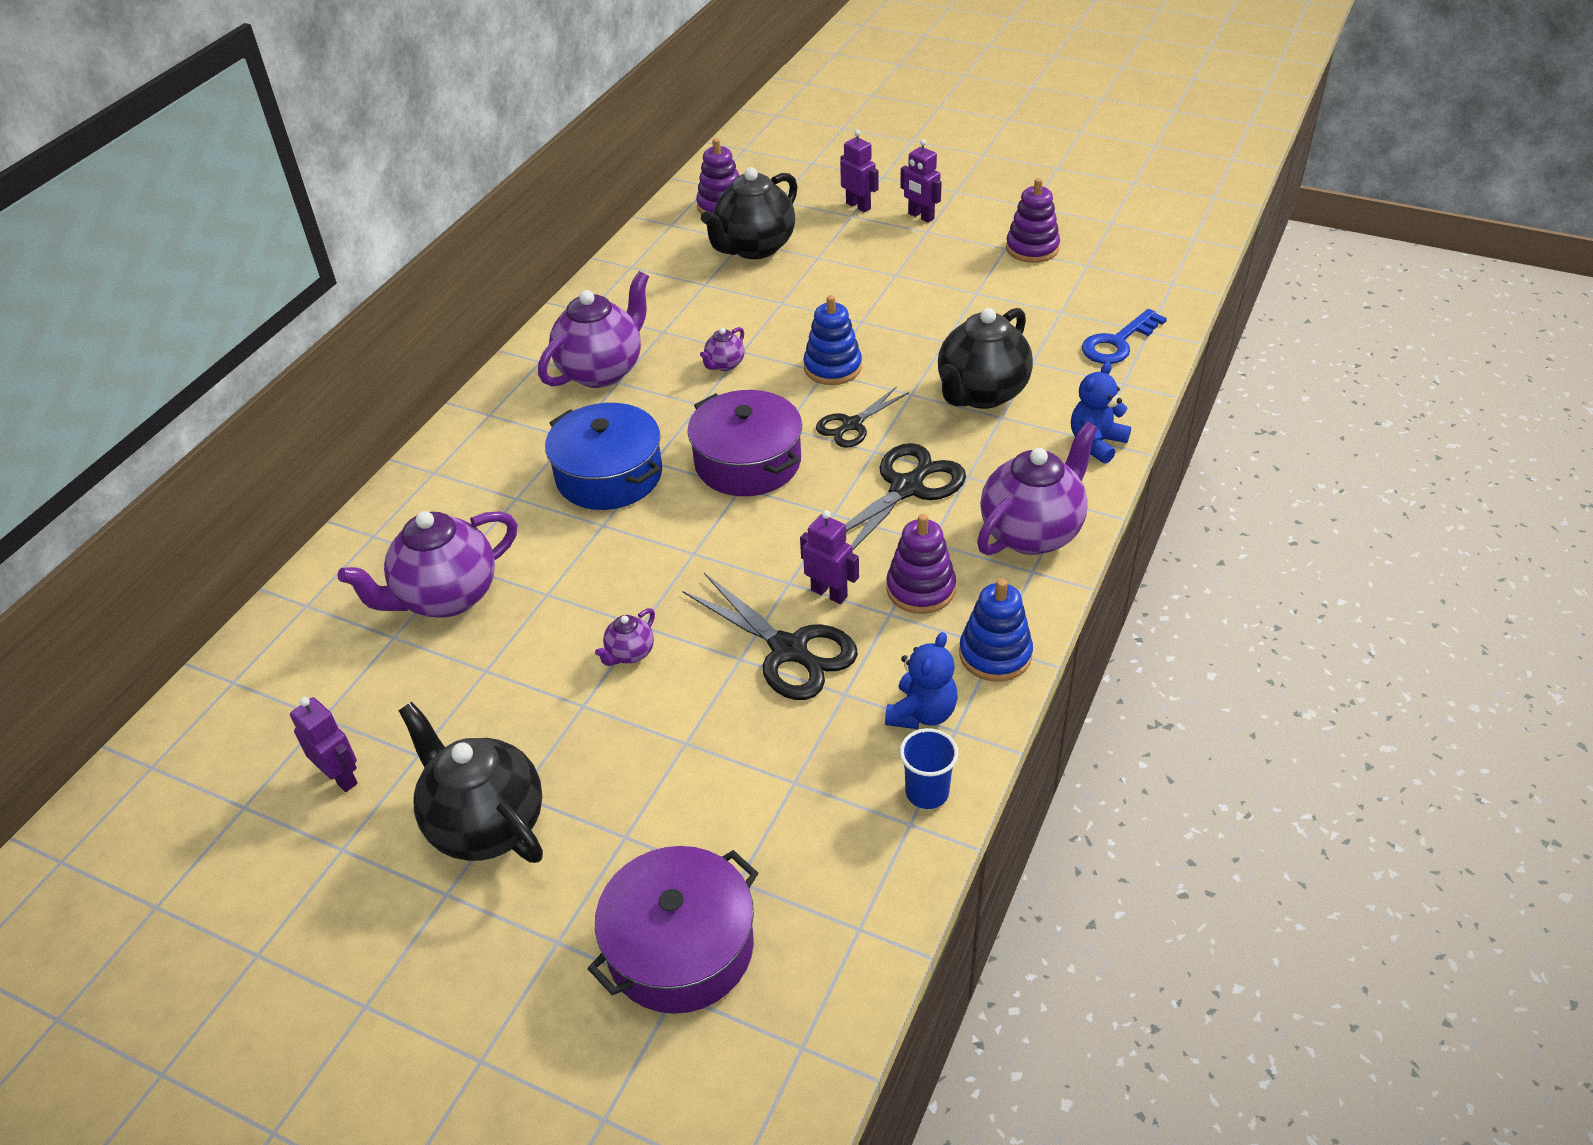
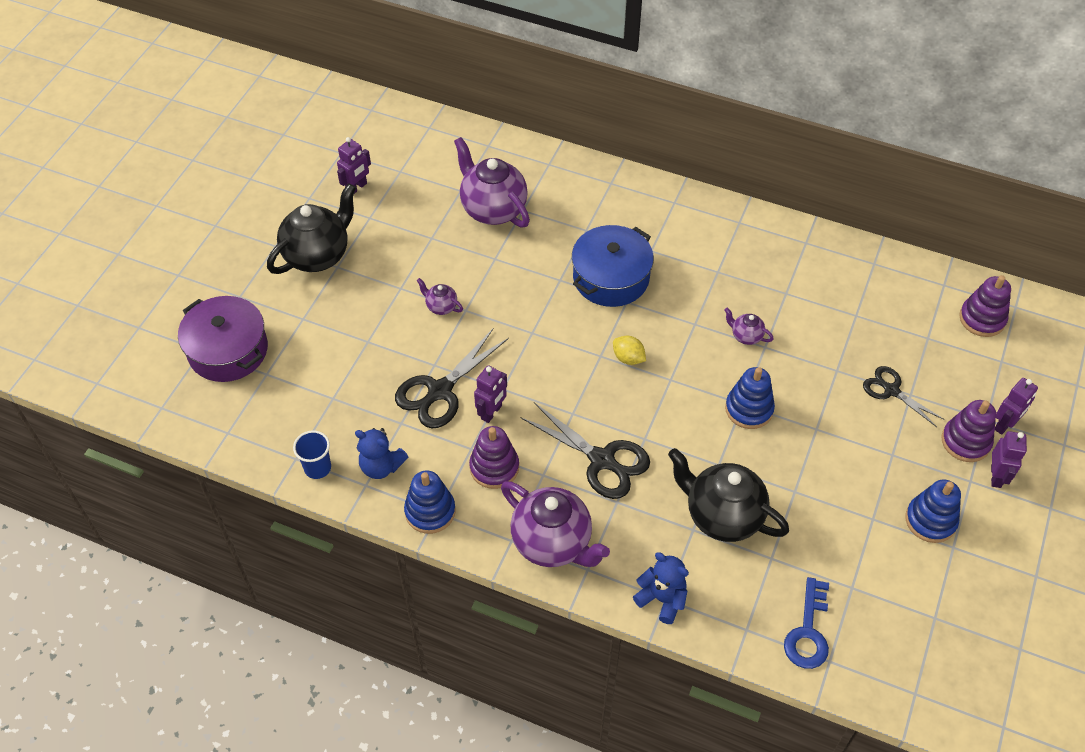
camera: 85 degrees right, 10 degrees up
(602, 371) = (730, 260): purple teapot -> none
(748, 462) = (628, 358): purple pot -> yellow lemon
(754, 248) = (917, 347): black teapot -> none
(852, 425) = (675, 423): black scissors -> black scissors (891, 390)
(920, 216) = (996, 476): purple robot -> purple robot turned 150 degrees clockwise
(975, 258) = (930, 520): none -> blue stacking toy
(1032, 248) = (956, 570): purple stacking toy -> purple stacking toy (965, 441)
(1118, 342) = (808, 631): blue key -> blue key turned 120 degrees counterclockwise

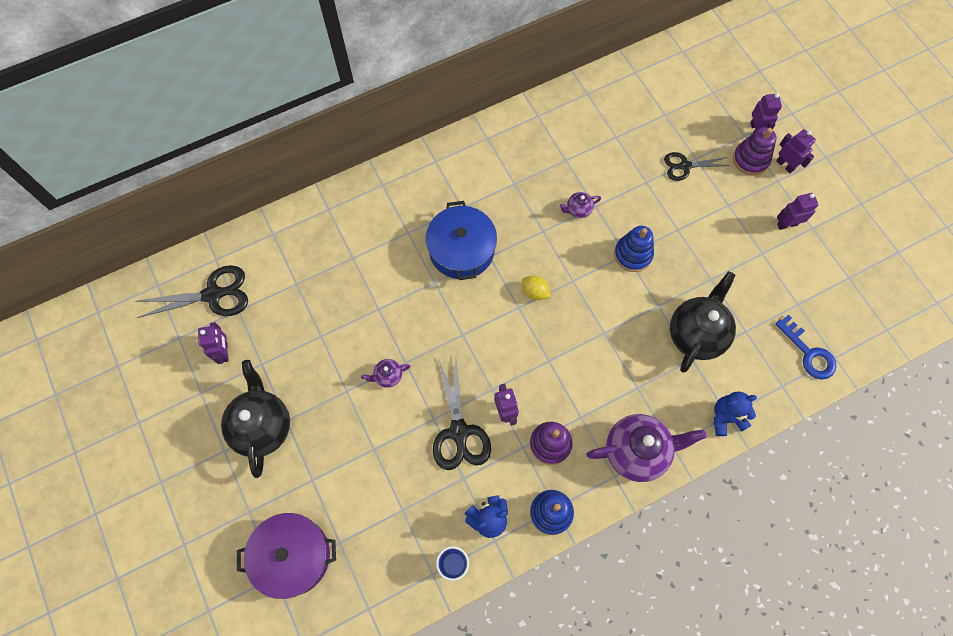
camera: 50 degrees left, 15 degrees up
(493, 209) = (334, 276): purple teapot -> none
(602, 460) = (599, 371): black scissors -> black scissors (213, 295)
(628, 358) = (535, 292): yellow lemon -> yellow lemon turned 45 degrees clockwise
(722, 516) = (696, 334): black teapot -> black teapot turned 135 degrees clockwise
(930, 520) = (787, 224): blue stacking toy -> purple robot
(982, 319) = (676, 75): purple stacking toy -> none

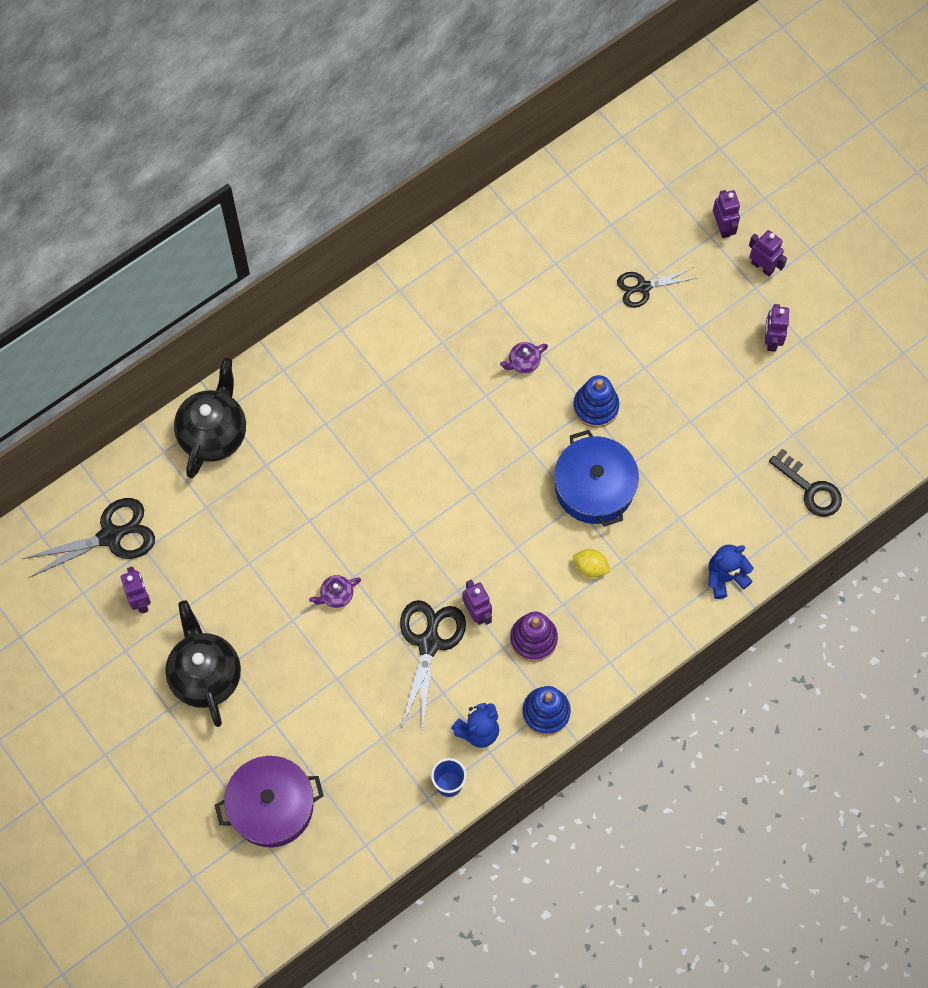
camera: 10 degrees left, 0 degrees up
(459, 431) = (429, 643): black scissors -> black scissors turned 150 degrees counterclockwise
(461, 250) = (393, 434): blue pot -> blue pot (594, 487)
(535, 292) = (488, 470): yellow lemon -> yellow lemon (590, 567)
(636, 451) = (630, 631): purple teapot -> none
(696, 334) = (680, 489): black teapot -> black teapot (213, 434)
(750, 159) = (720, 266): purple stacking toy -> none
(787, 224) = (771, 340): purple robot -> purple robot turned 60 degrees counterclockwise
(808, 353) = (810, 489): blue key -> black key

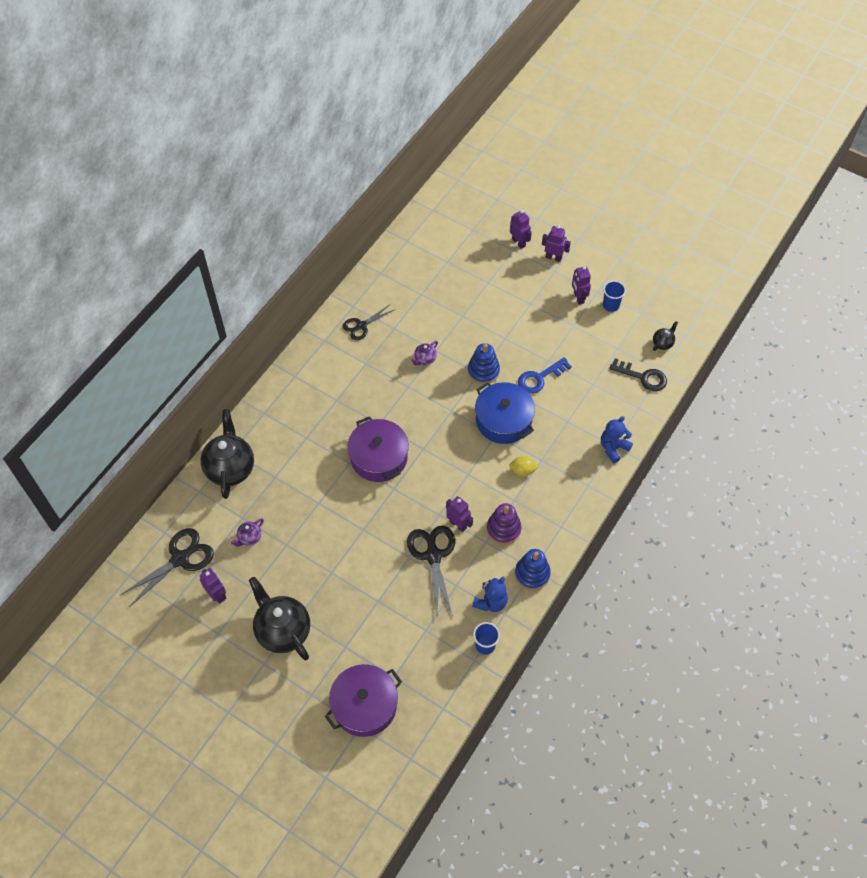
camera: 20 degrees left, 10 degrees down
(336, 595) = (356, 546): purple teapot -> purple teapot (249, 538)
(409, 484) = (379, 457): none -> purple pot
(643, 287) = (483, 291): black scissors -> black scissors (361, 326)
(668, 442) = (540, 378): none -> blue key
(812, 367) = (611, 305): none -> blue cup
(860, 448) = (662, 343): none -> black teapot

